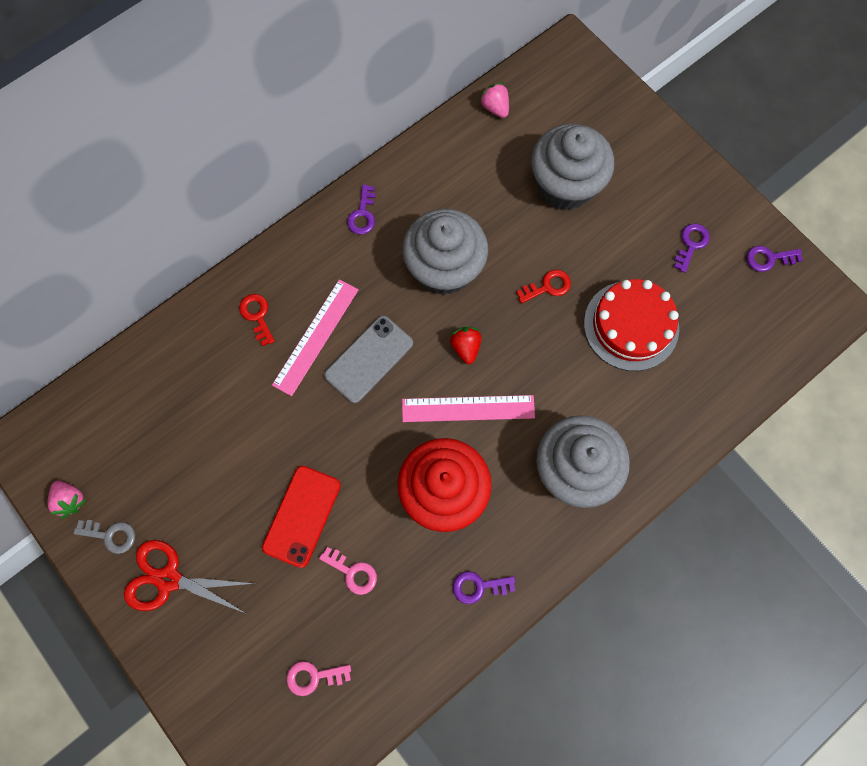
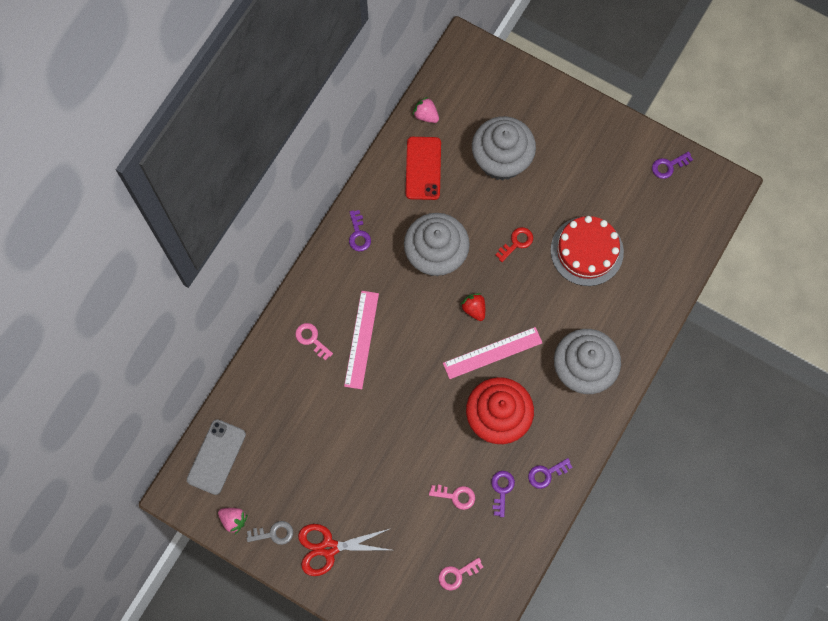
camera: 20 degrees left, 0 degrees up
(257, 316) = (311, 339): red key -> pink key
(302, 516) = (404, 471): red phone -> red phone (423, 168)
(369, 359) = (407, 342): grey phone -> grey phone (216, 457)
(691, 244) = (609, 174): purple key -> purple key (501, 490)

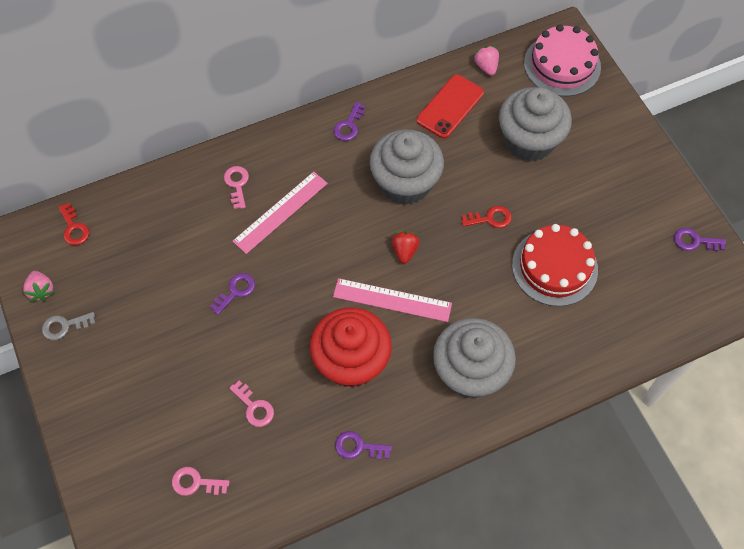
camera: 35 degrees right, 10 degrees down
(216, 457) = (74, 228): grey phone -> red key
(274, 533) = (64, 326): grey key -> grey key turned 135 degrees clockwise
(329, 548) = (100, 373): red scissors -> none
(482, 77) = (562, 65): none -> pink cake
(501, 490) = (302, 432): purple key -> purple key (235, 291)

